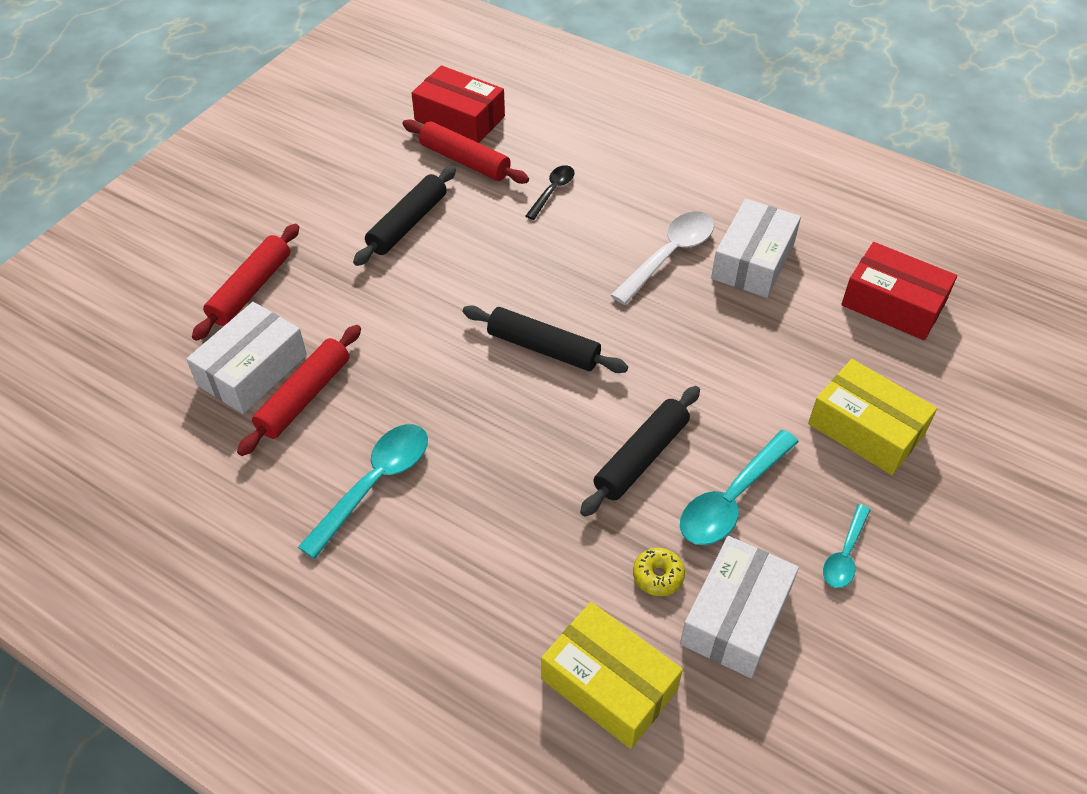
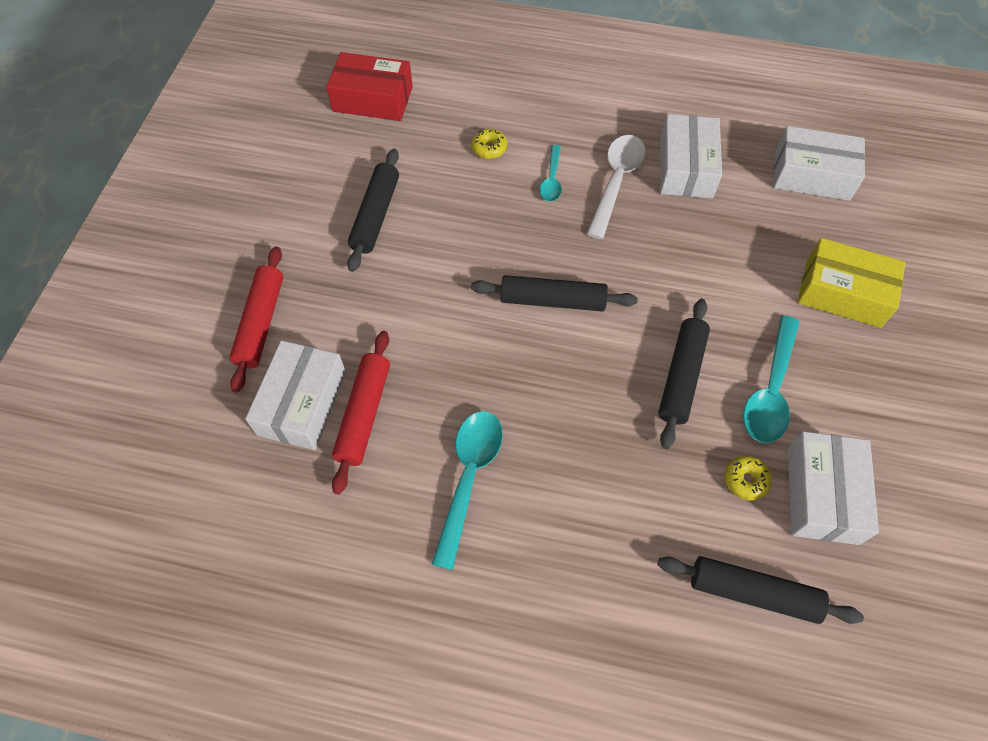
camera: 20 degrees left, 10 degrees up
(465, 160) = (397, 139): red rolling pin -> none
(552, 191) = (489, 148): black spoon -> yellow donut
(609, 684) = (753, 593): yellow box -> black rolling pin
(845, 554) = (878, 409): turquoise spoon -> turquoise spoon (551, 180)
(893, 304) = (812, 175): red box -> white box

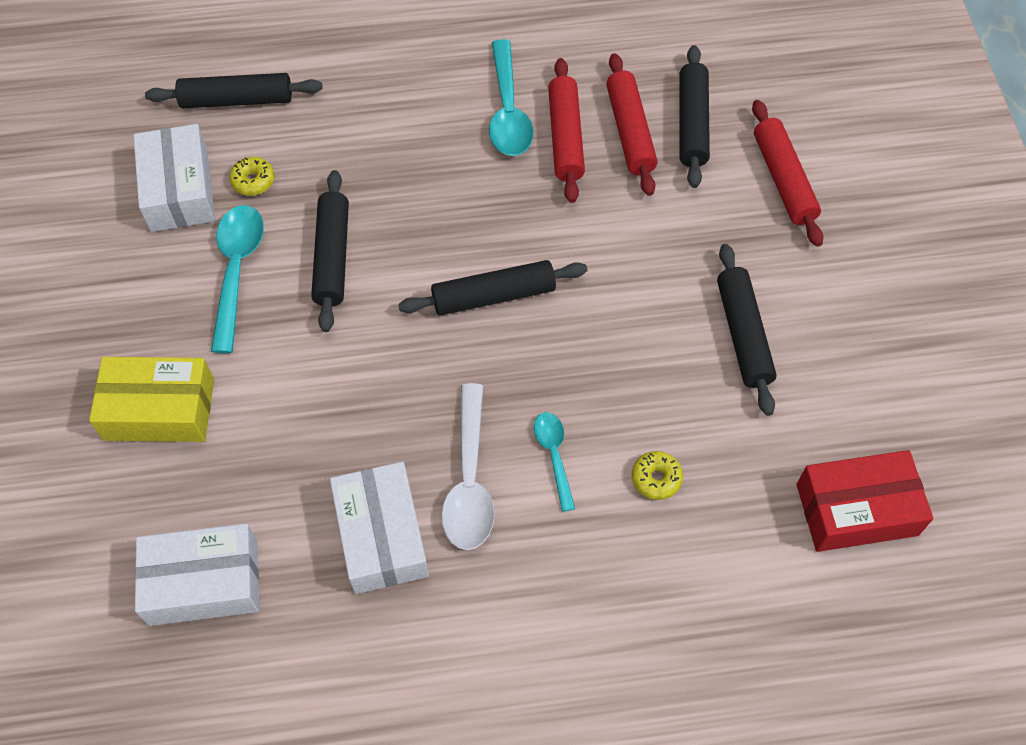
camera: 160 degrees right, 0 degrees up
(302, 403) = (692, 123): white box -> black rolling pin
(427, 428) = (565, 137): none -> red rolling pin

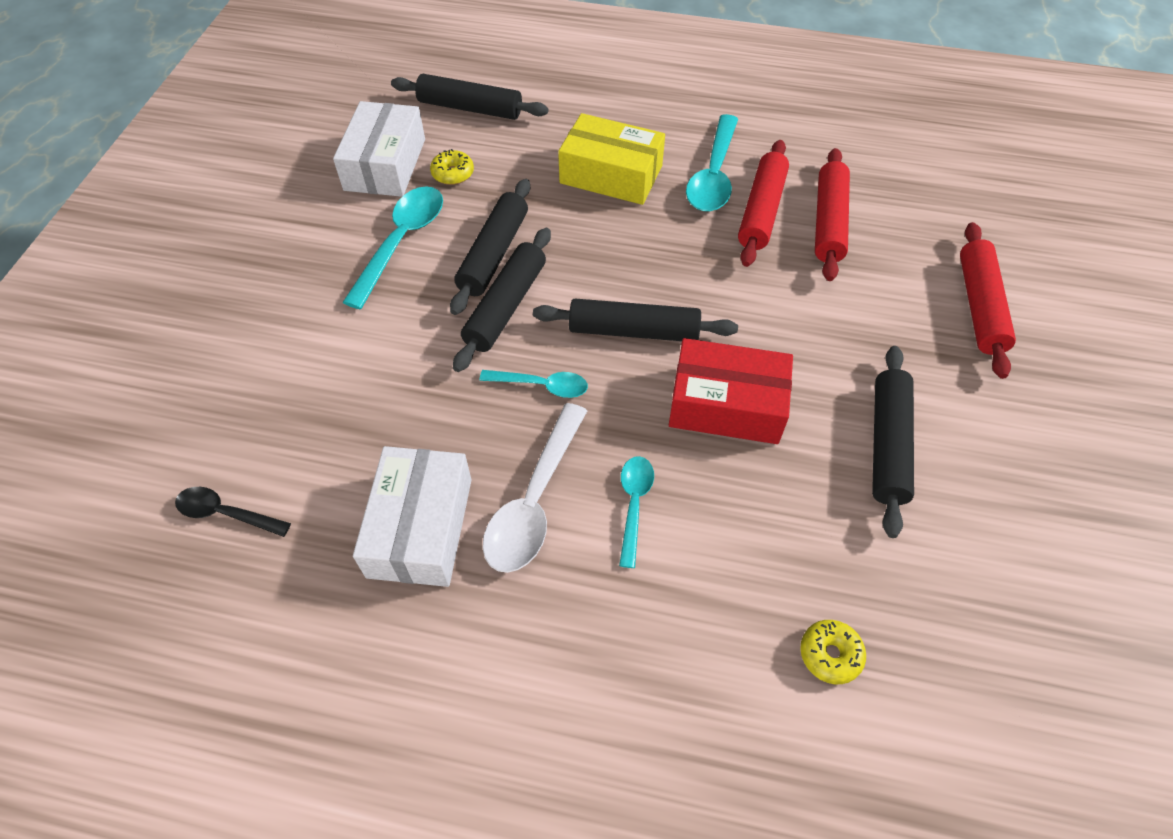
camera: 20 degrees right, 5 degrees down
(159, 409) = (272, 340): yellow box -> yellow box (611, 174)
(203, 582) = (226, 513): white box -> black spoon
(432, 374) = (541, 386): none -> turquoise spoon
(656, 478) = (738, 566): yellow donut -> yellow donut (830, 654)
(692, 123) = (896, 231): black rolling pin -> black rolling pin (506, 306)
(856, 510) = (969, 682): red box -> red box (726, 405)

